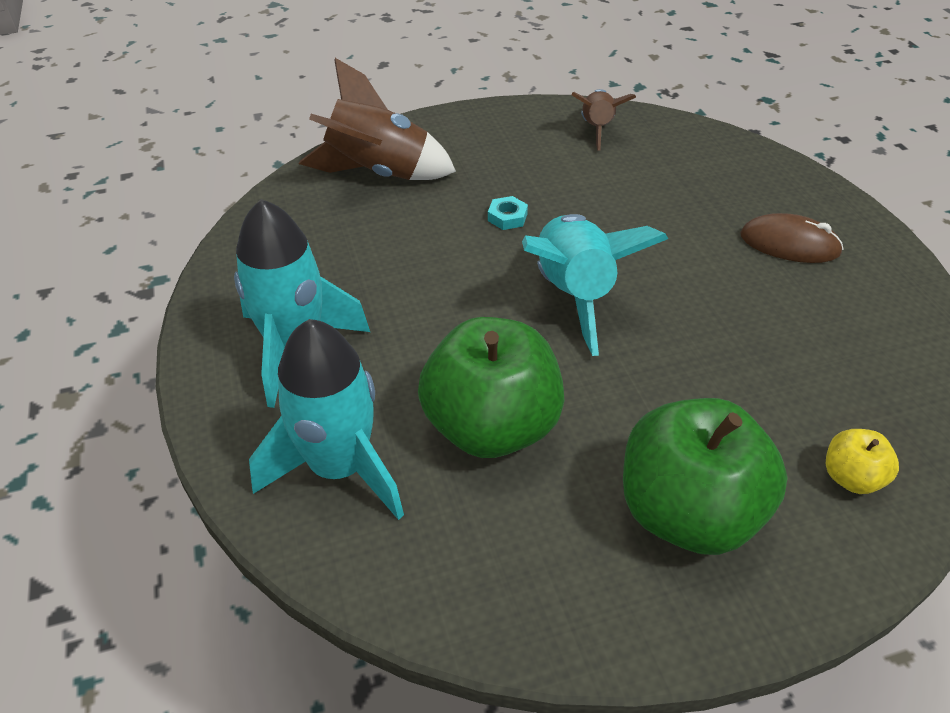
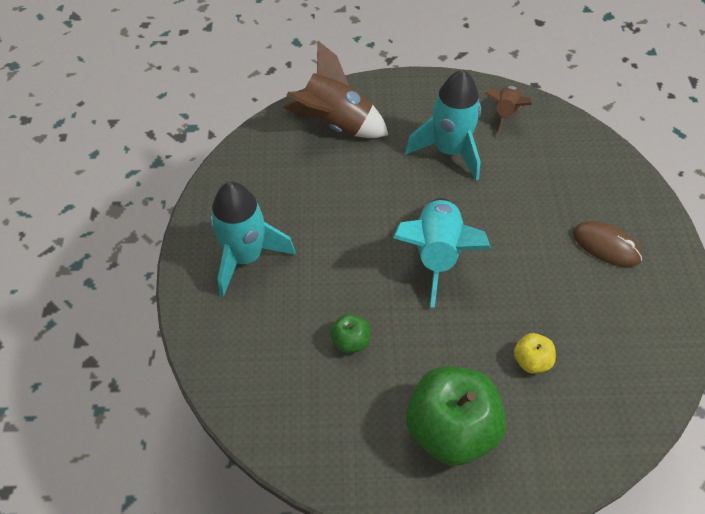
camera: 15 degrees right, 10 degrees up
(339, 467) = (252, 347): turquoise rocket -> turquoise rocket (449, 151)
(491, 426) = (350, 341): green apple -> green apple, size x0.45
(507, 217) = (413, 181): turquoise nut -> none
(851, 477) = (565, 432): yellow apple -> yellow apple (531, 361)

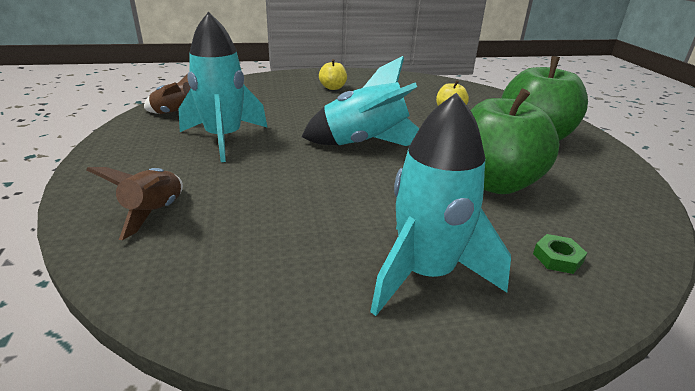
camera: 100 degrees left, 25 degrees down
(243, 341) = (557, 258): none -> green nut
(335, 124) = (154, 213): brown rocket -> brown rocket, size x0.60
(350, 341) = (494, 183): green apple -> green apple, size x2.21
(606, 246) = (333, 88): brown mouse -> yellow apple

